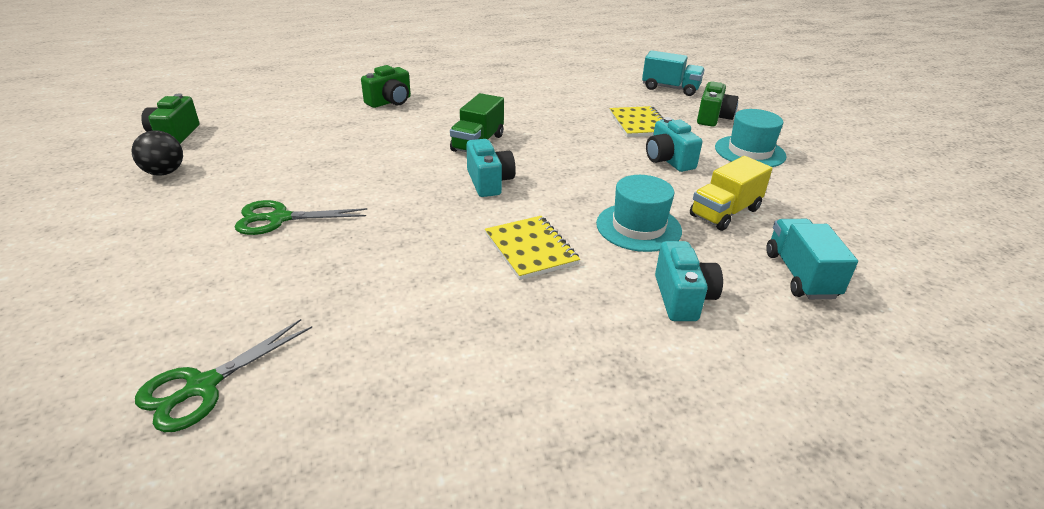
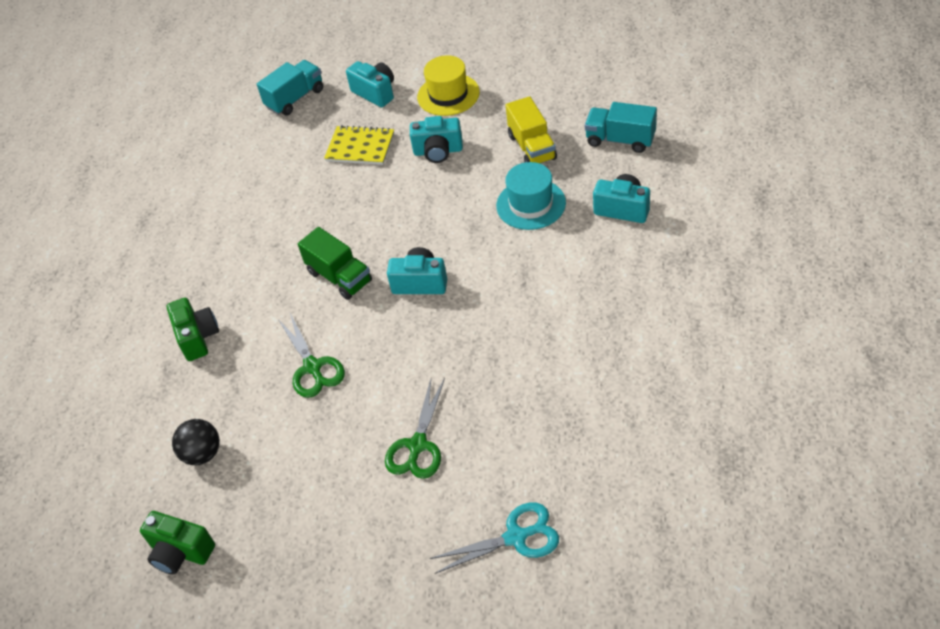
camera: 60 degrees left, 15 degrees up
(146, 304) = (516, 537): none -> turquoise scissors
(164, 172) = (277, 551): black ball -> black ball (202, 454)
(203, 386) = (626, 489): green scissors -> green scissors (312, 367)
(531, 249) = (534, 277): yellow notebook -> none
(713, 118) = (375, 93): green camera -> turquoise camera
(750, 152) = (448, 95): turquoise hat -> yellow hat

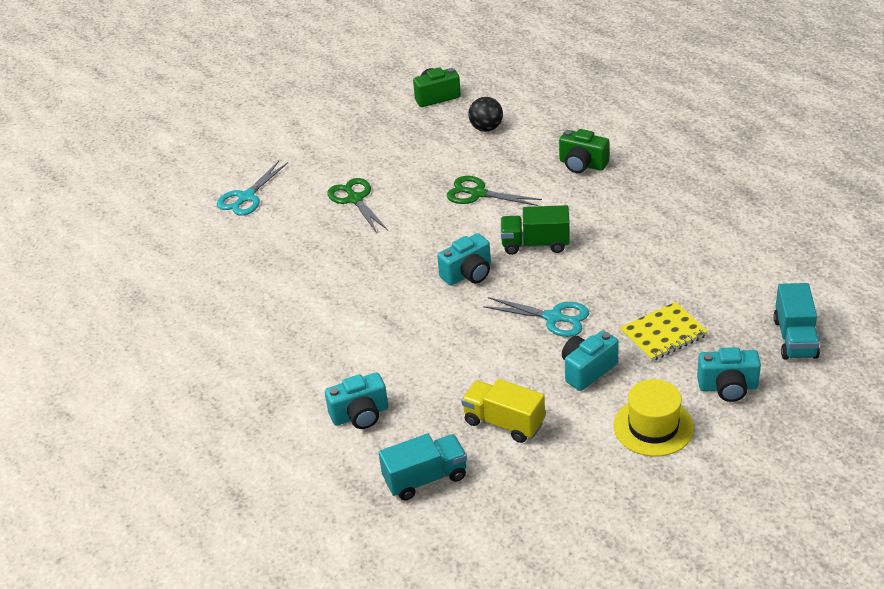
camera: 135 degrees right, 10 degrees down
(409, 203) = (553, 318): none -> turquoise scissors
(531, 204) = (446, 374): turquoise hat -> none

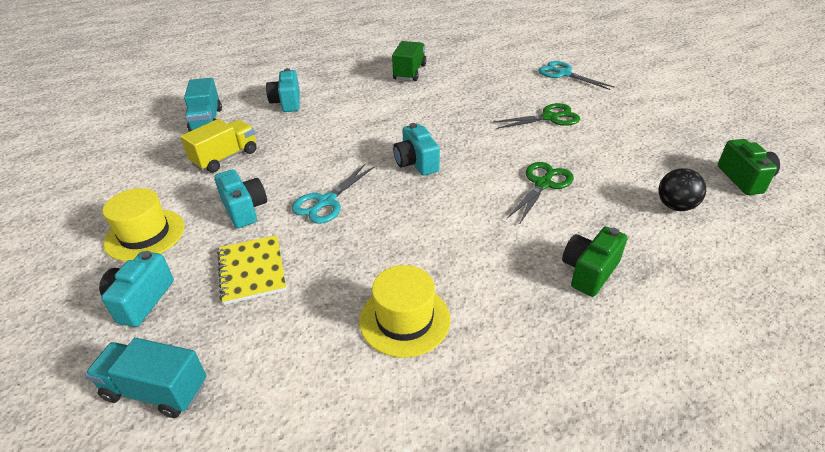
camera: 100 degrees right, 0 degrees up
(535, 244) = (443, 208): green truck -> green truck (409, 72)
(671, 240) = (404, 319): none -> yellow hat

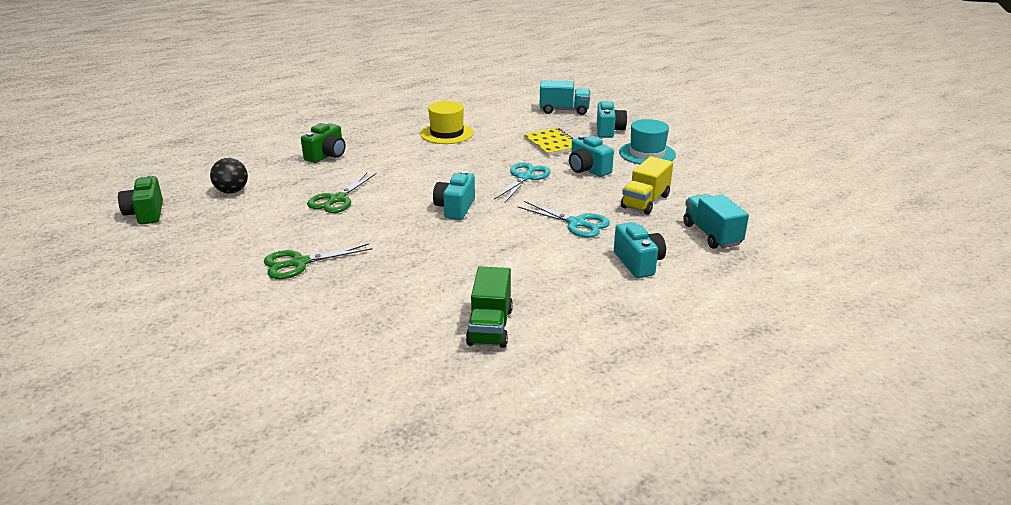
camera: 170 degrees right, 10 degrees down
(145, 235) = (647, 153): yellow hat -> turquoise hat
(416, 163) = (455, 208): turquoise camera -> turquoise camera turned 135 degrees counterclockwise
(564, 74) = (239, 339): turquoise scissors -> turquoise scissors (576, 223)

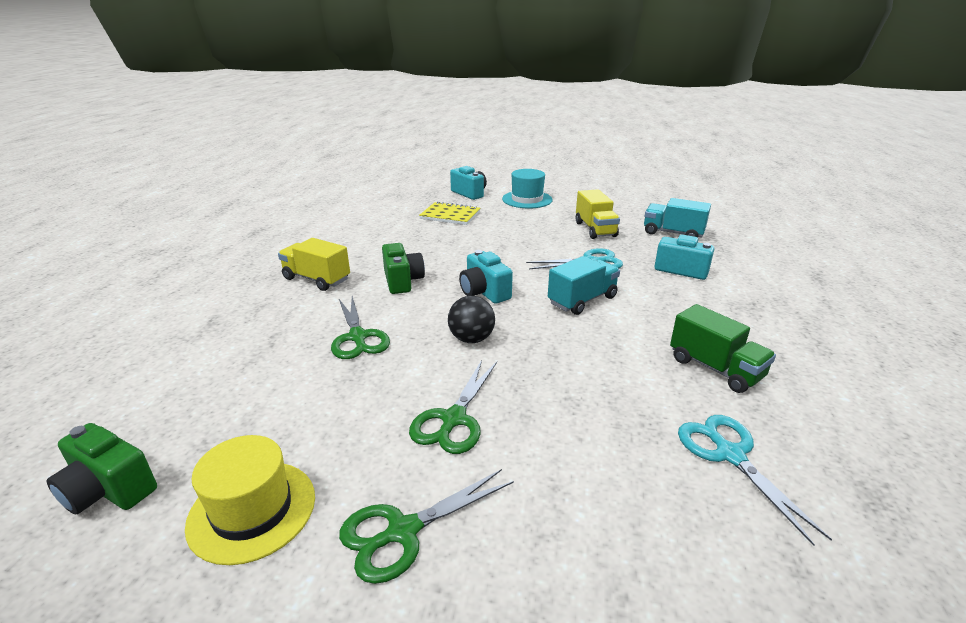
camera: 45 degrees left, 0 degrees up
(199, 290) = (403, 531): none -> green scissors
(232, 191) = (203, 391): black ball -> black ball (471, 339)
(327, 155) = (256, 302): green camera -> green camera (402, 281)
(380, 155) = (316, 279): none -> yellow truck
(447, 133) = (345, 238): yellow hat -> yellow hat (252, 510)
(525, 177) = (484, 246): turquoise scissors -> turquoise scissors (730, 455)
(564, 110) = (407, 190): turquoise truck -> turquoise truck (582, 300)
(588, 169) = (514, 223): turquoise camera -> none

